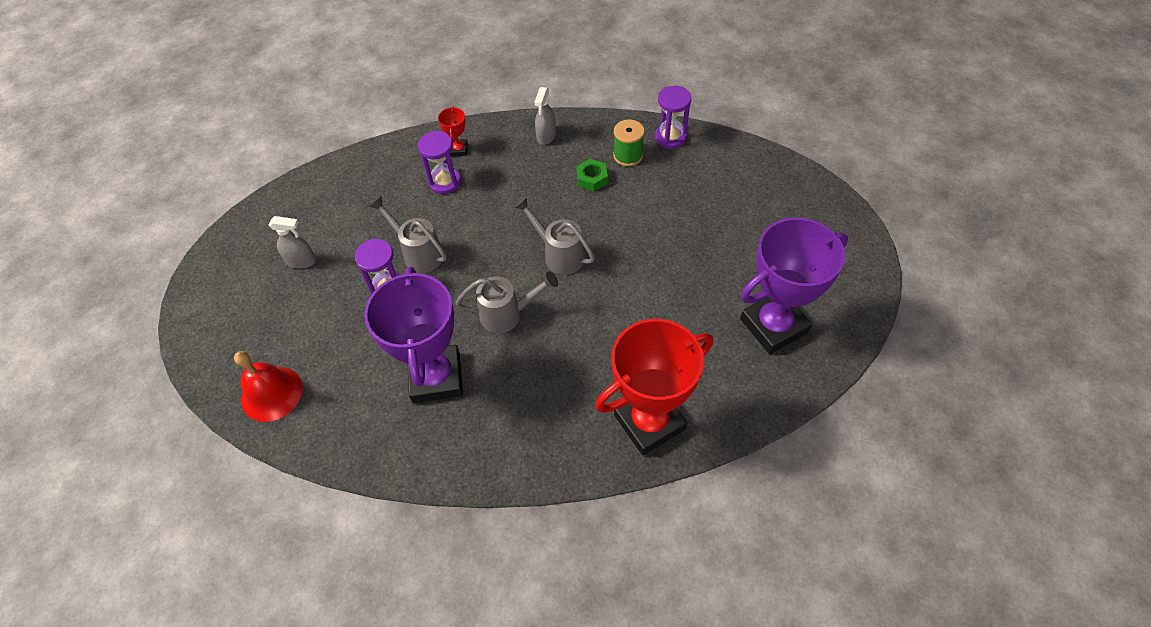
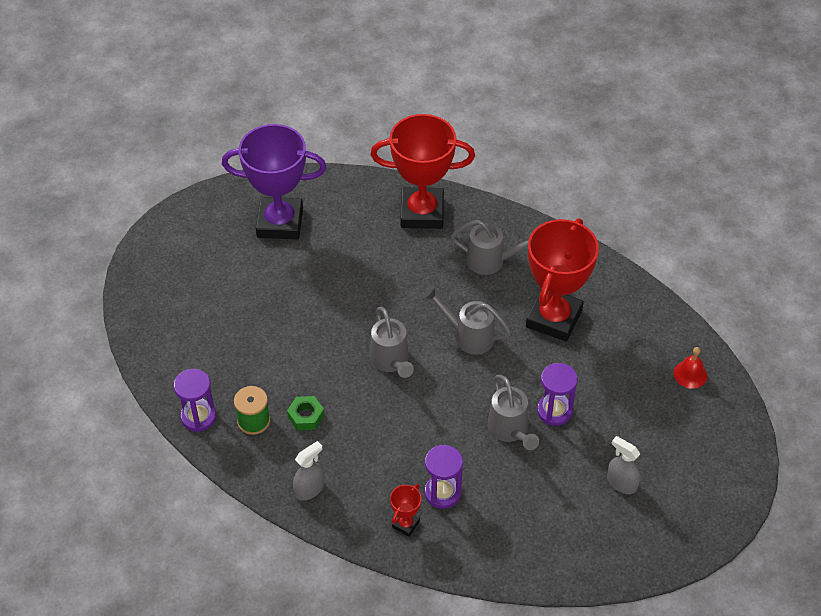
camera: 150 degrees left, 5 degrees down
(271, 393) = (690, 374): red bell -> red bell, size x0.61
(436, 377) = (554, 318): purple trophy -> red trophy
(537, 406) = (491, 261): none -> grey watering can

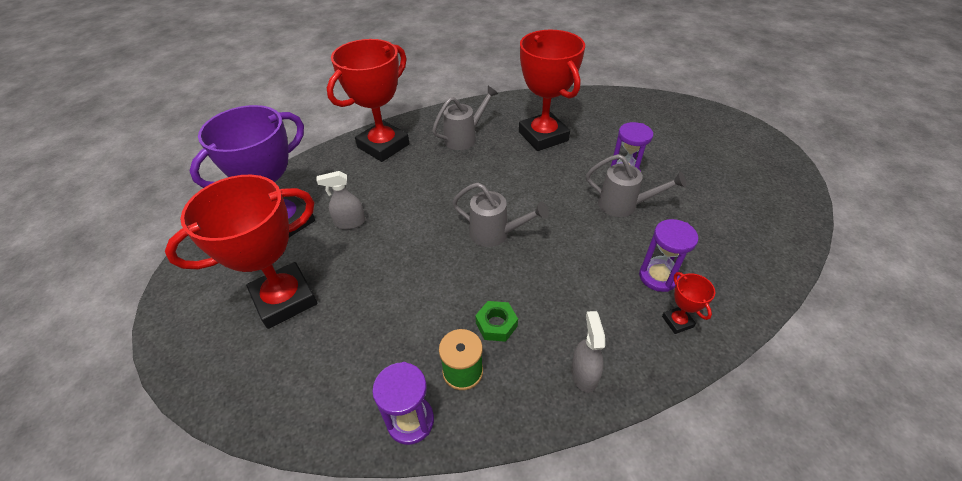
camera: 50 degrees left, 5 degrees down
(219, 283) = (285, 299): none -> red trophy
(469, 336) = (516, 180): grey watering can -> none
(621, 483) = (715, 177): grey spray bottle -> grey spray bottle (350, 222)
(690, 374) = (643, 108): red bell -> none

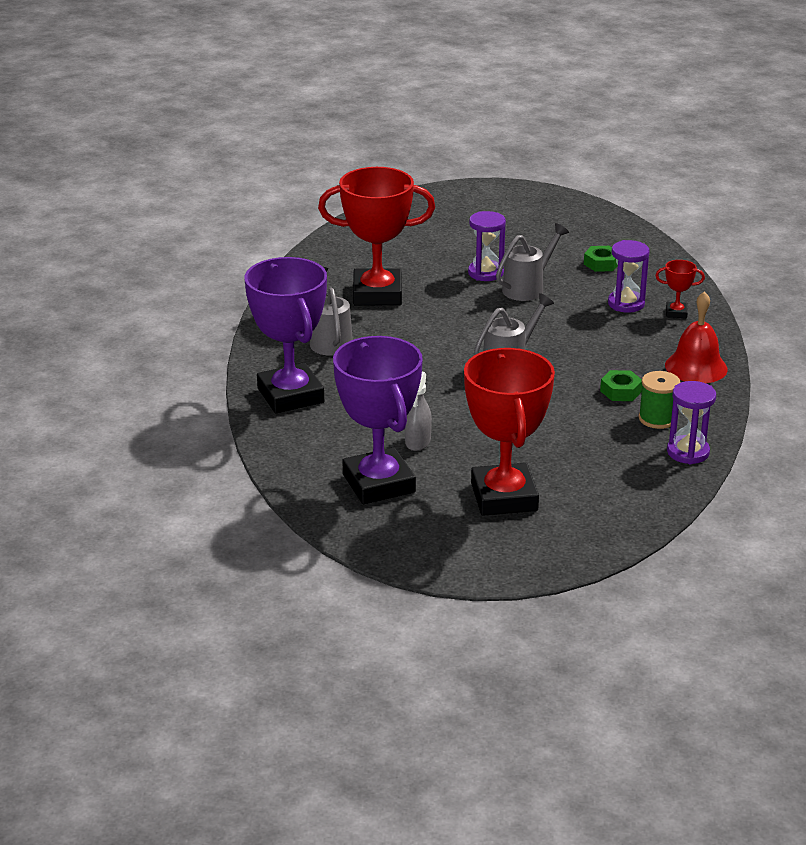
camera: 65 degrees left, 15 degrees down
(383, 146) = (290, 395): red trophy -> purple trophy
(584, 374) = (696, 367): grey spray bottle -> red bell
(713, 236) = (601, 264): none -> green nut

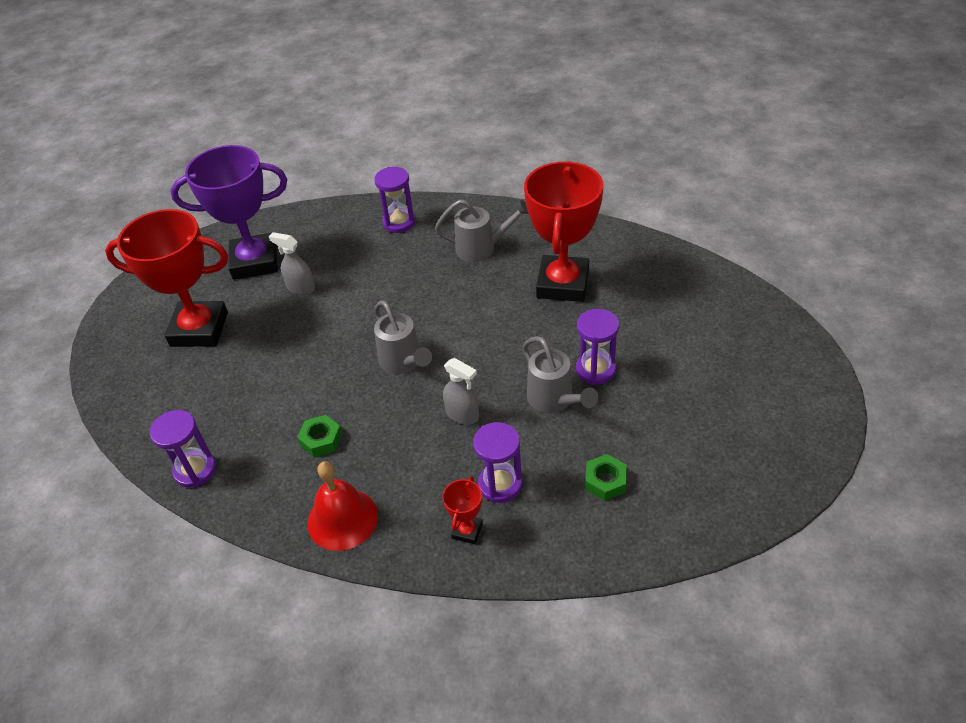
camera: 105 degrees right, 15 degrees up
(290, 395) = (399, 222): purple trophy -> purple hourglass
(561, 327) = (462, 414): none -> grey spray bottle
(657, 418) = (261, 459): green spool -> none

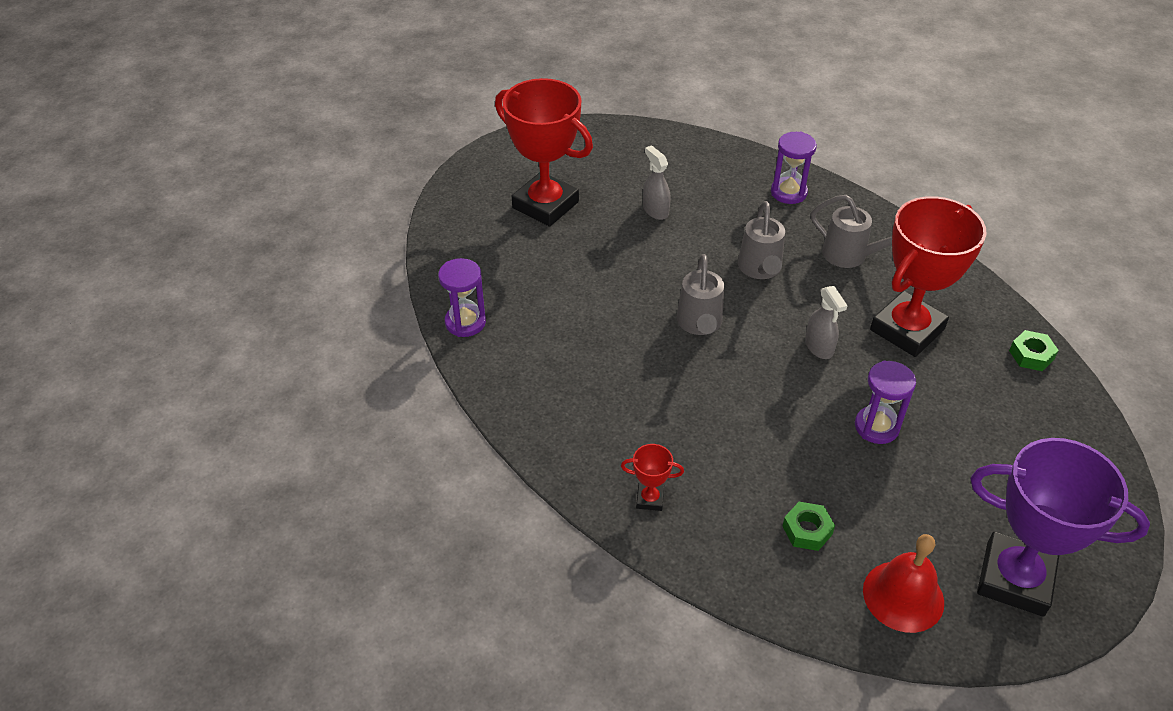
camera: 30 degrees right, 0 degrees up
(255, 261) = (632, 167): purple trophy -> purple trophy (1015, 579)
(321, 440) = (581, 353): green nut -> green nut (1031, 355)
(342, 519) = (553, 428): red bell -> red bell (903, 596)
(462, 414) = (719, 398): grey spray bottle -> grey spray bottle (819, 347)
(467, 531) = (650, 499): red trophy -> red trophy turned 45 degrees clockwise
(500, 484) = (707, 477): purple hourglass -> none
(554, 400) = (814, 432): grey watering can -> grey watering can (760, 269)

